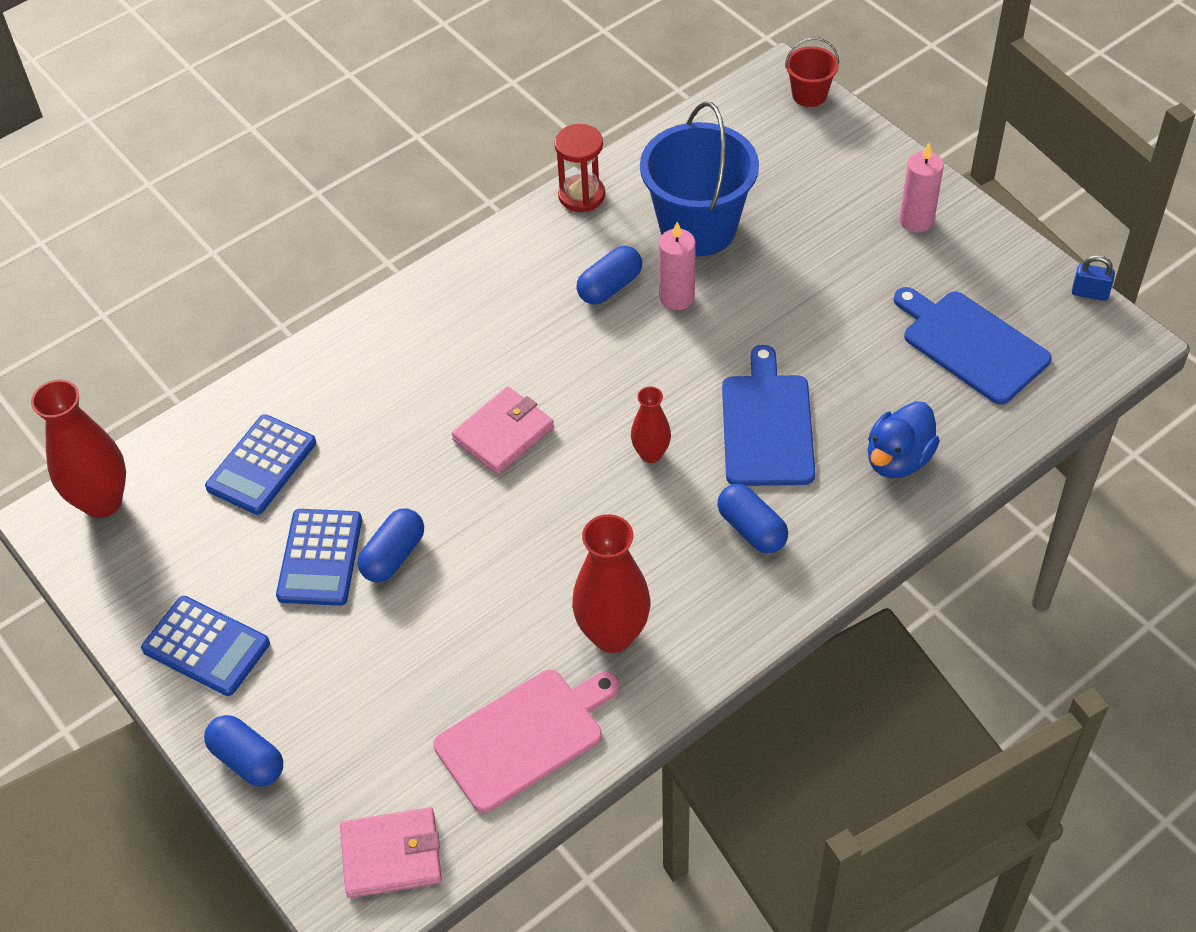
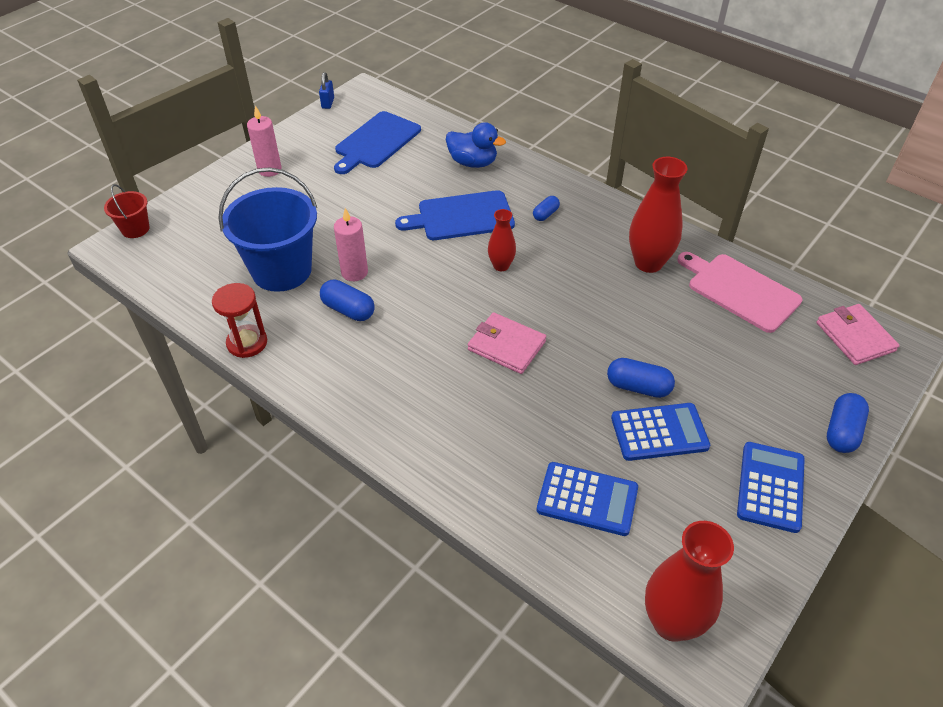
camera: 105 degrees left, 5 degrees down
(751, 529) = (545, 214): blue capsule -> blue capsule, size x0.63

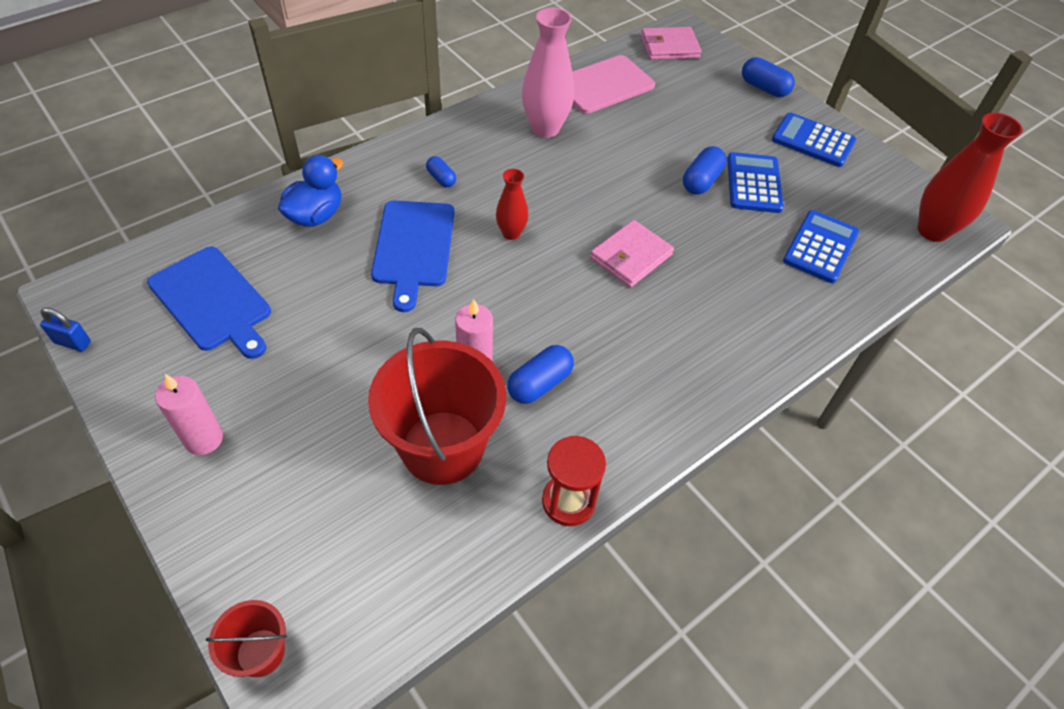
camera: 80 degrees left, 5 degrees up
(281, 270) = (442, 447): blue bucket -> red bucket
(648, 263) = (545, 128): red vase -> pink vase

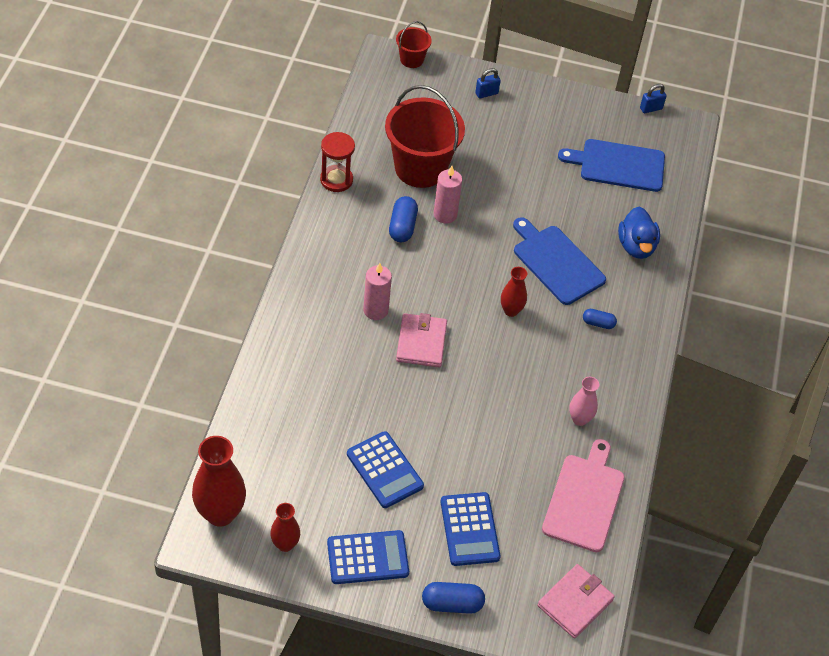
camera: 140 degrees right, 0 degrees up
(204, 439) = (532, 108): pink candle -> pink candle (375, 310)
(230, 505) = (486, 93): none -> blue padlock
(545, 128) = (579, 419): pink vase -> pink vase, size x0.56
(701, 181) = (425, 445): blue capsule -> none
(820, 247) = (298, 437): blue calculator -> blue calculator (469, 529)
(881, 182) = (285, 544): none -> red vase

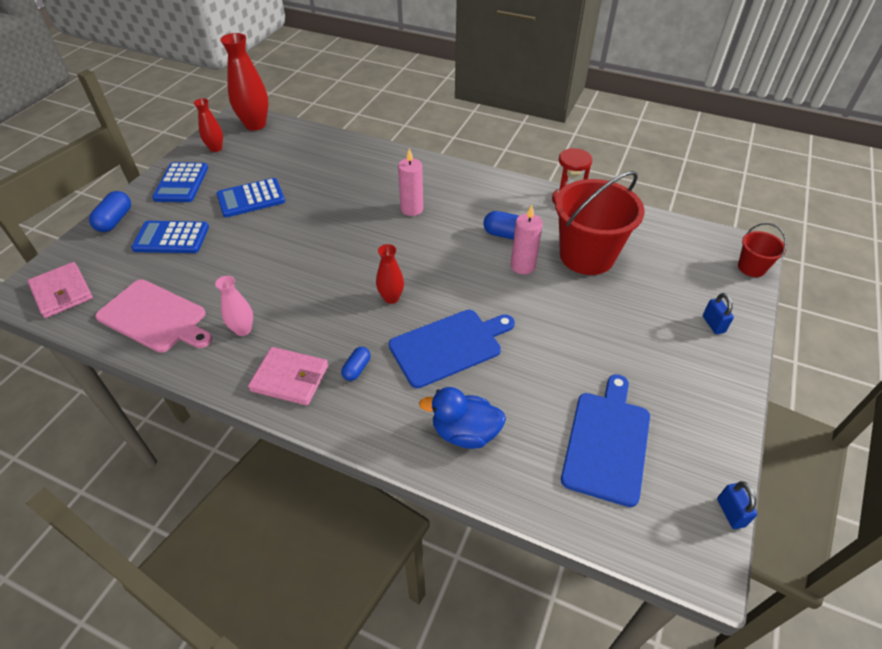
camera: 105 degrees right, 5 degrees down
(421, 342) = (369, 232): pink wallet -> pink wallet (290, 378)

